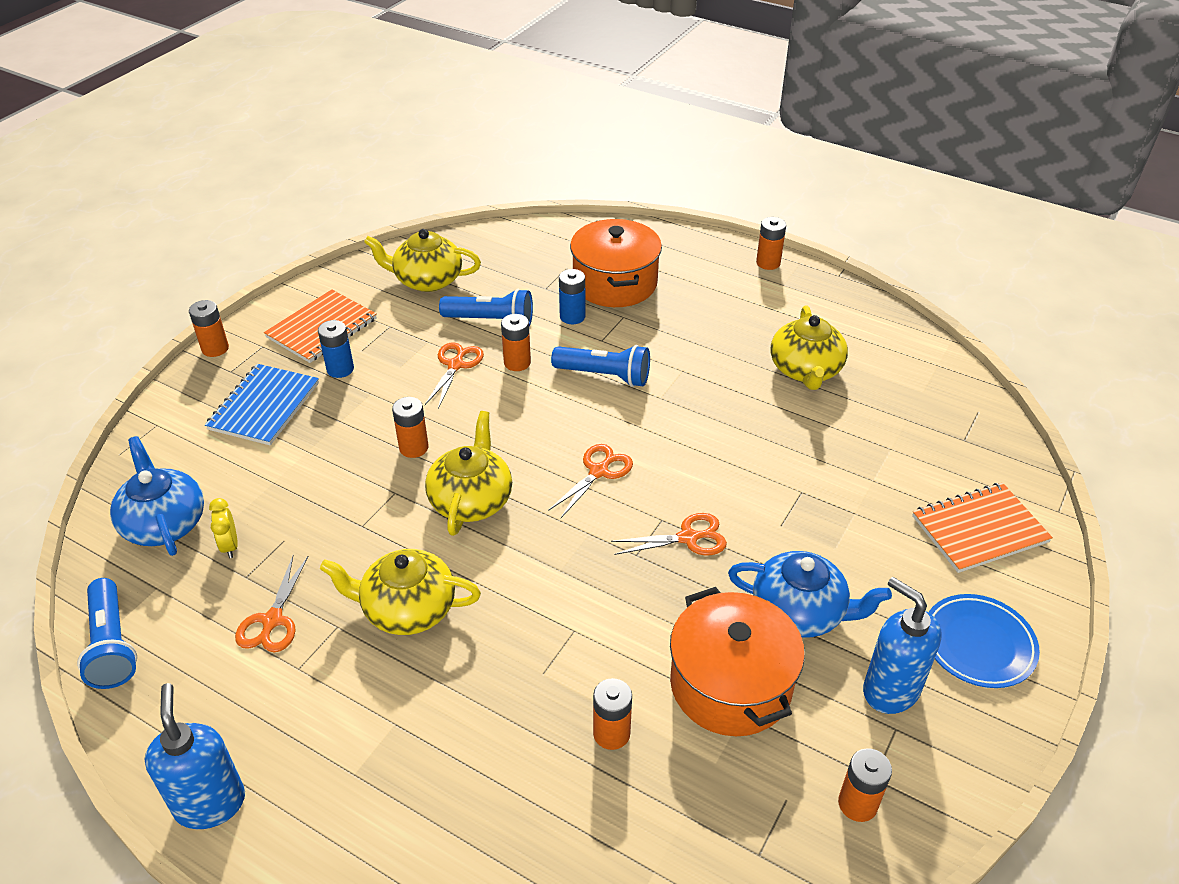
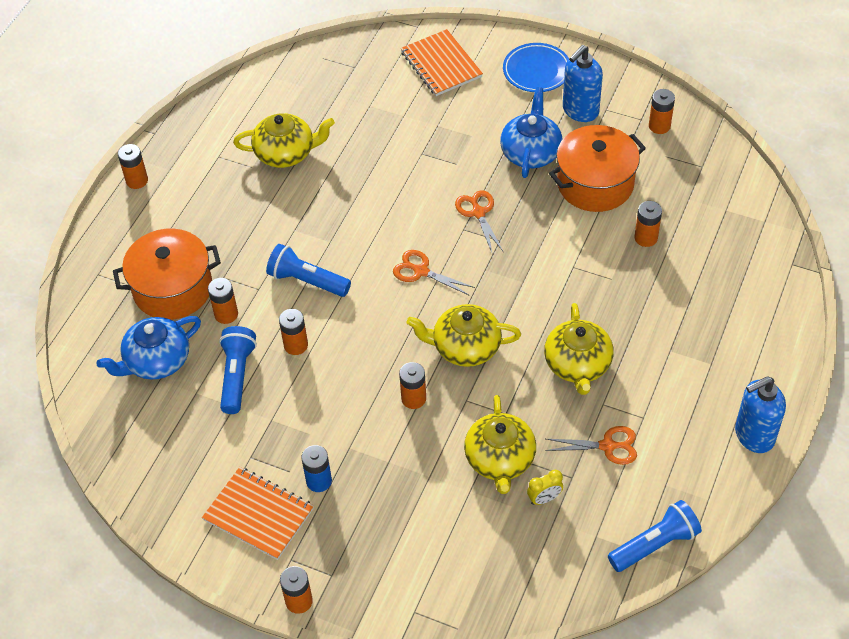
camera: 95 degrees left, 10 degrees up
(164, 523) = (530, 556): blue teapot -> blue teapot (156, 361)
(264, 406) = (378, 528): blue notebook -> none
(427, 280) = (174, 442): yellow teapot -> yellow teapot (500, 460)
(455, 365) = (303, 390): orange scissors -> none
(572, 316) = (226, 314): blue battery -> orange battery
(605, 376) = (307, 281): blue flashlight -> blue flashlight turned 75 degrees counterclockwise

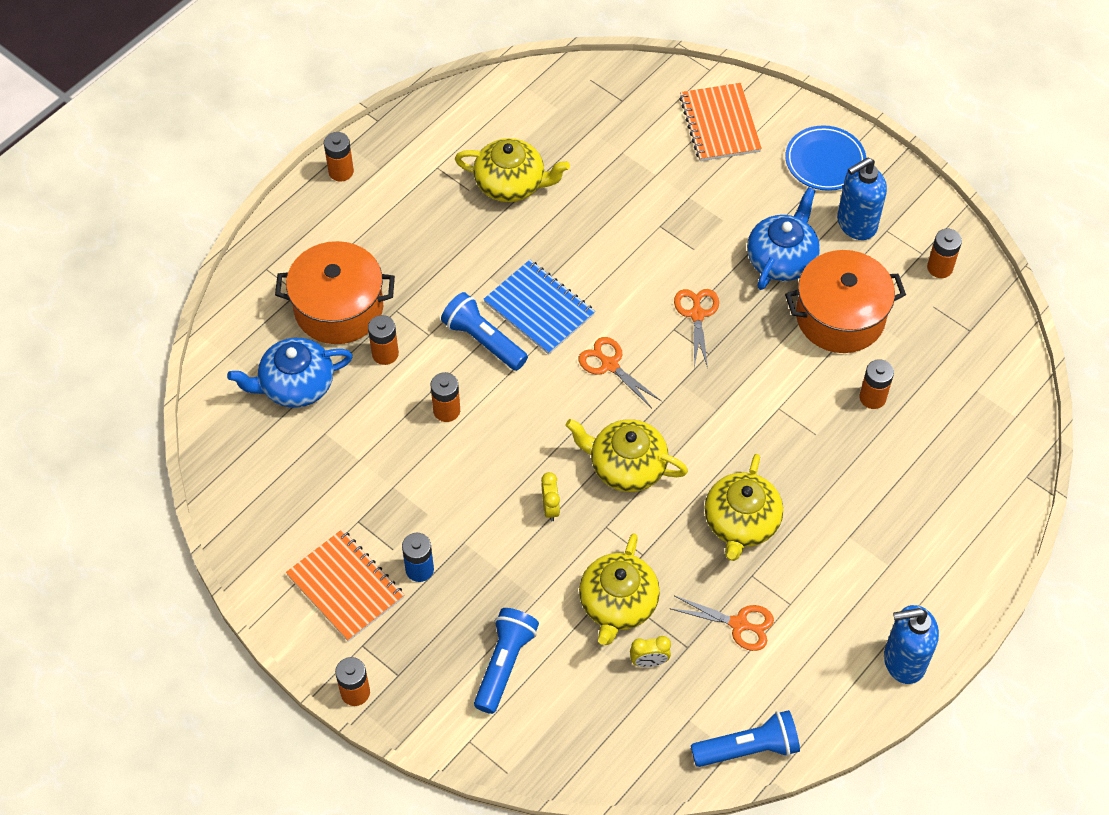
camera: 15 degrees right, 5 degrees up
(237, 375) = (374, 426): blue flashlight -> blue flashlight (504, 664)
(345, 243) = (539, 308): none -> blue notebook
(413, 398) = (550, 508): orange battery -> yellow clock

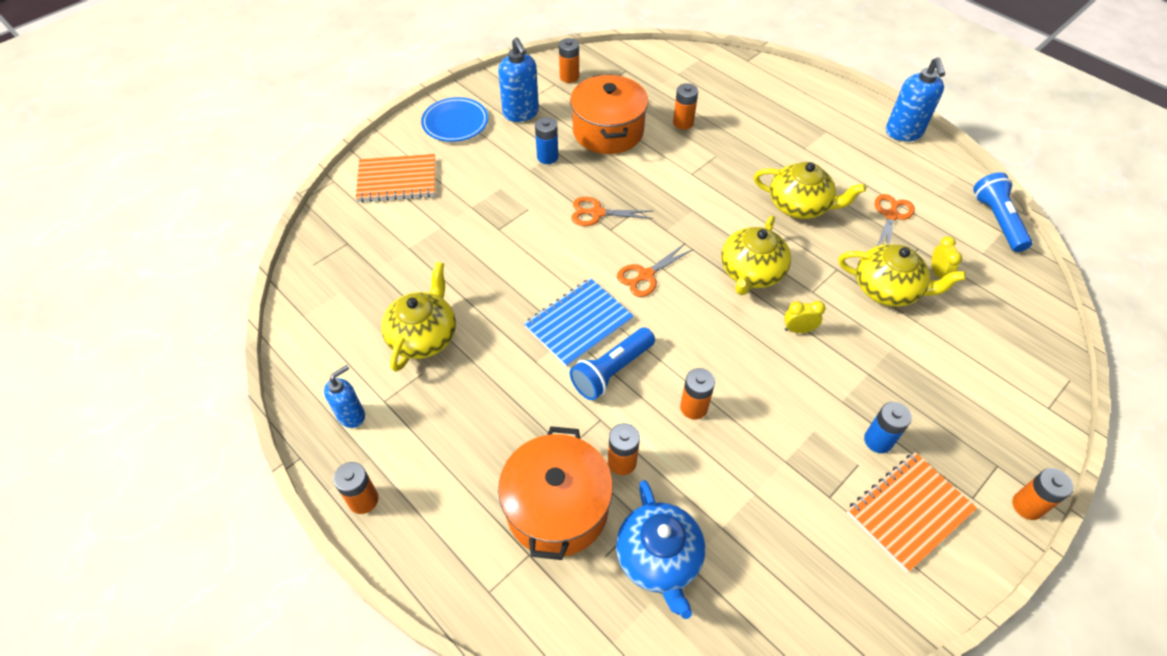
camera: 85 degrees left, 5 degrees down
(420, 147) = (351, 415): none -> blue soap dispenser
(504, 664) = (964, 375): blue flashlight -> none
(782, 259) = (547, 157): blue teapot -> blue battery

